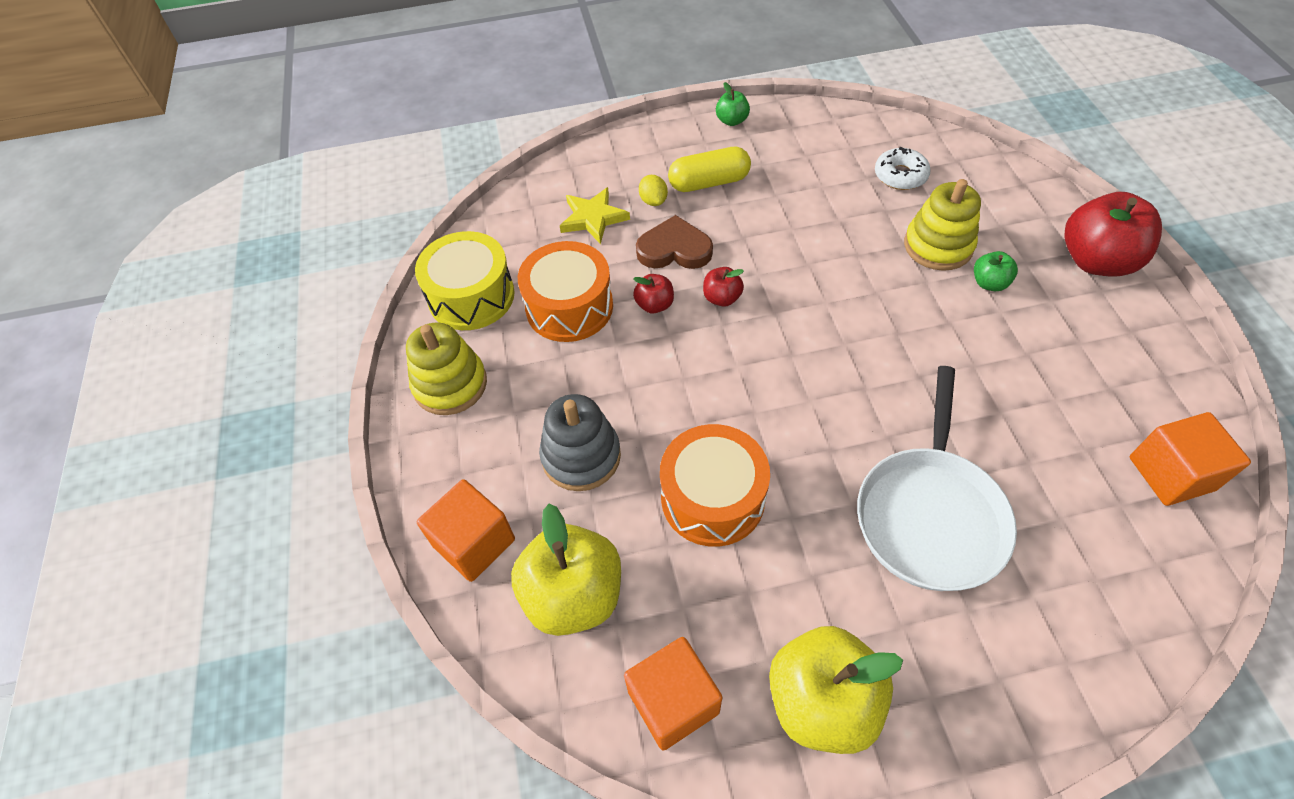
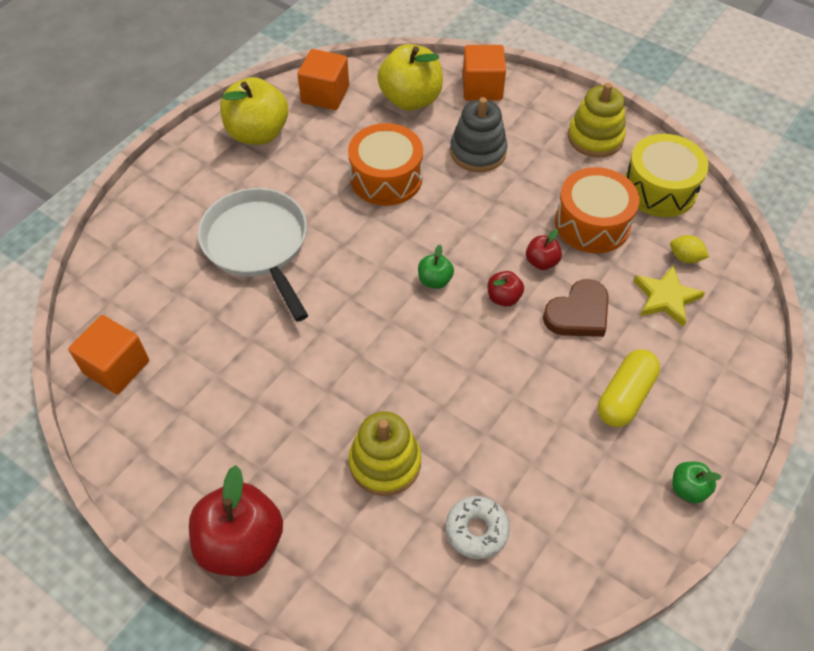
camera: 135 degrees right, 0 degrees up
(653, 201) = (644, 345): yellow lemon -> yellow lemon (685, 257)
(989, 283) = (319, 451): green apple -> green apple (435, 280)

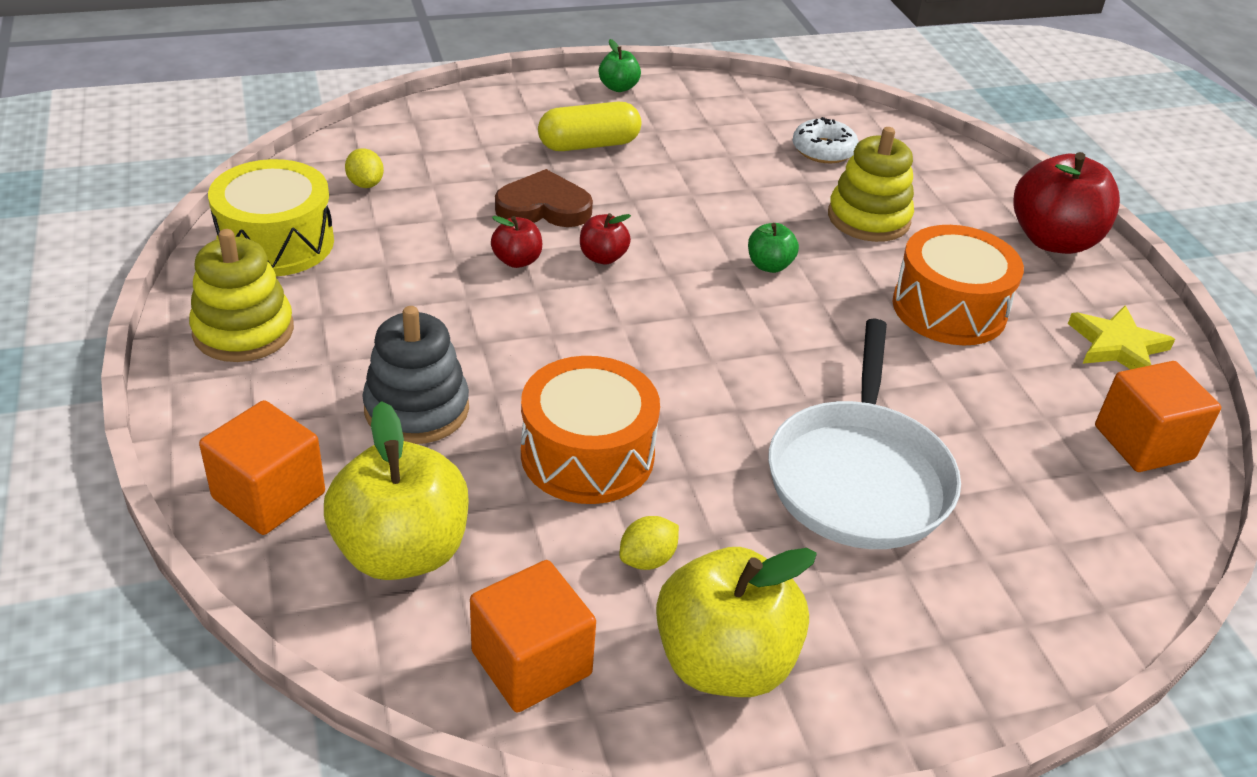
camera: 145 degrees left, 15 degrees down
(319, 151) = (647, 559): none -> yellow lemon
(435, 280) = (661, 311): green apple -> green apple (769, 265)
(592, 223) = (406, 258): orange drum -> orange drum (949, 309)
(666, 298) = (440, 172): yellow star -> yellow star (1117, 346)

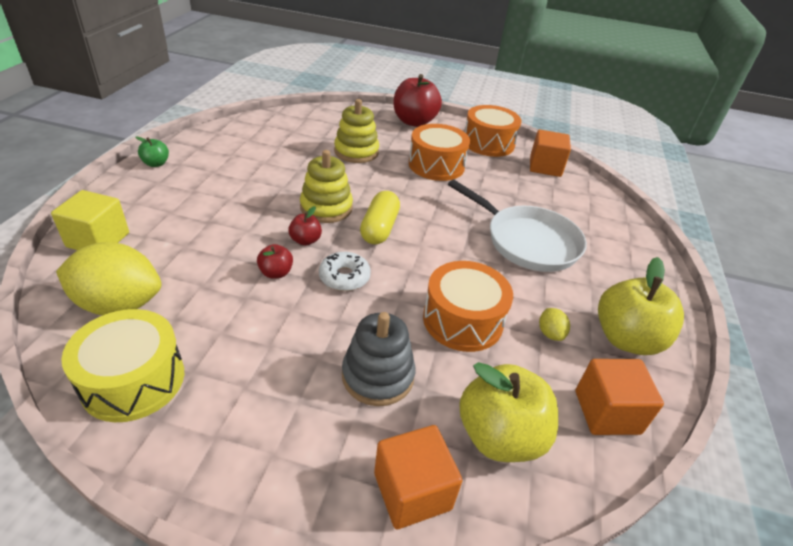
camera: 60 degrees left, 0 degrees up
(243, 331) = (221, 440): yellow stacking toy -> yellow stacking toy (326, 208)
(365, 184) = (119, 304): yellow lemon -> yellow lemon, size x2.36
(445, 123) = (98, 240): none -> yellow cube
(543, 207) = (236, 240): brown heart -> none
(589, 145) = (197, 198): yellow capsule -> yellow capsule (379, 228)
(769, 265) = (364, 193): green apple -> none
(823, 150) = (292, 136): white donut -> white donut (344, 277)
(1117, 346) = (488, 143): yellow star -> orange drum

